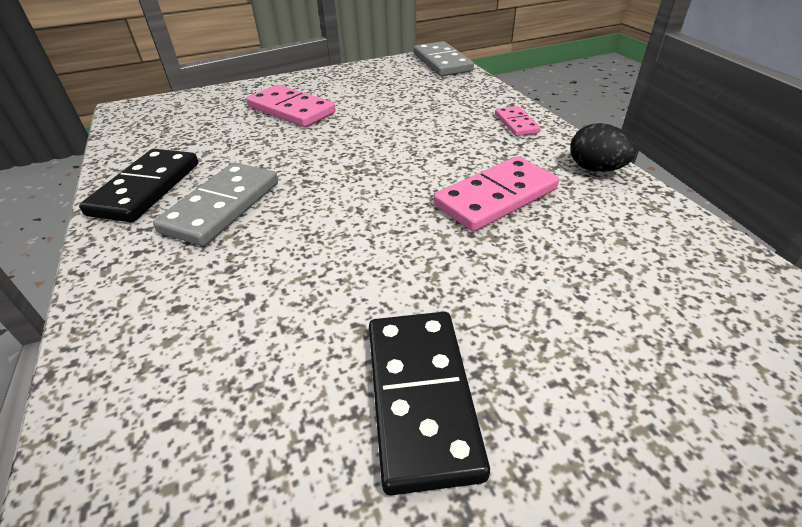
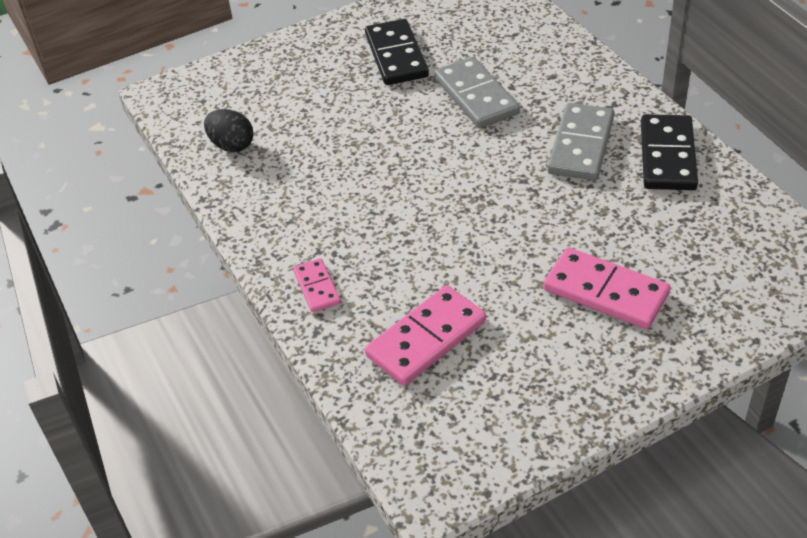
camera: 175 degrees right, 5 degrees up
(442, 62) = (419, 459): grey domino -> grey domino (476, 96)
(496, 197) = (349, 178): pink domino -> pink domino (426, 338)
(595, 169) = (253, 220): black egg -> black egg (232, 145)

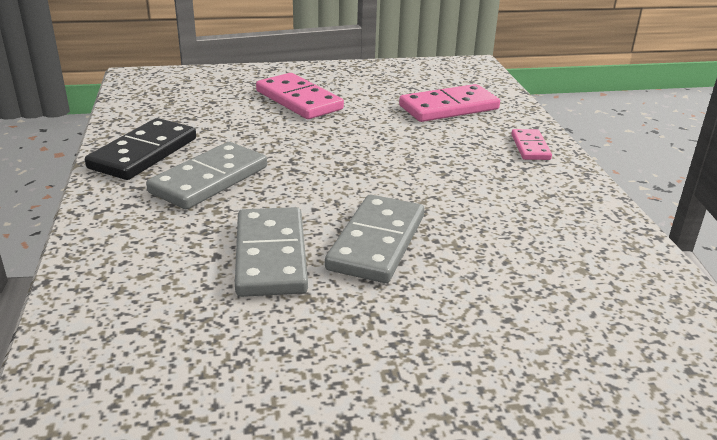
camera: 165 degrees left, 15 degrees down
(232, 145) = (627, 285): black egg -> none
(396, 56) = (339, 350): black domino -> none
(411, 128) = (377, 242): none -> grey domino

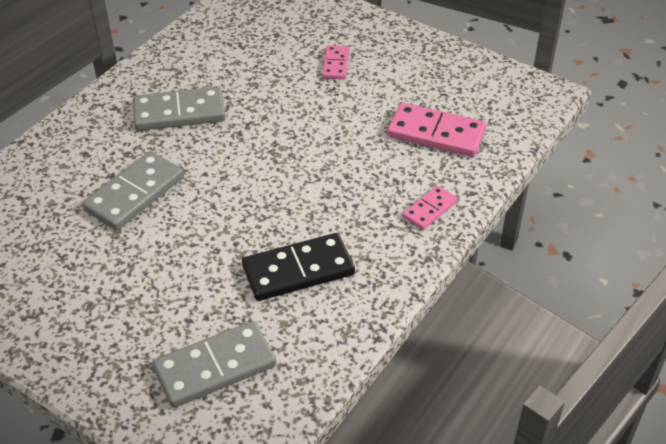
camera: 45 degrees right, 15 degrees up
(143, 153) = (173, 66): black domino -> black domino (298, 270)
(299, 100) = (336, 64): pink domino -> pink domino, size x0.56
(377, 242) = (200, 222): grey domino -> grey domino (215, 367)

